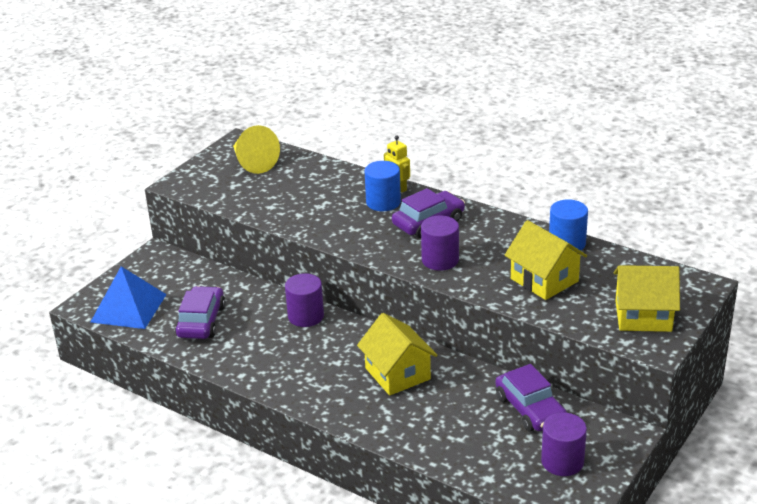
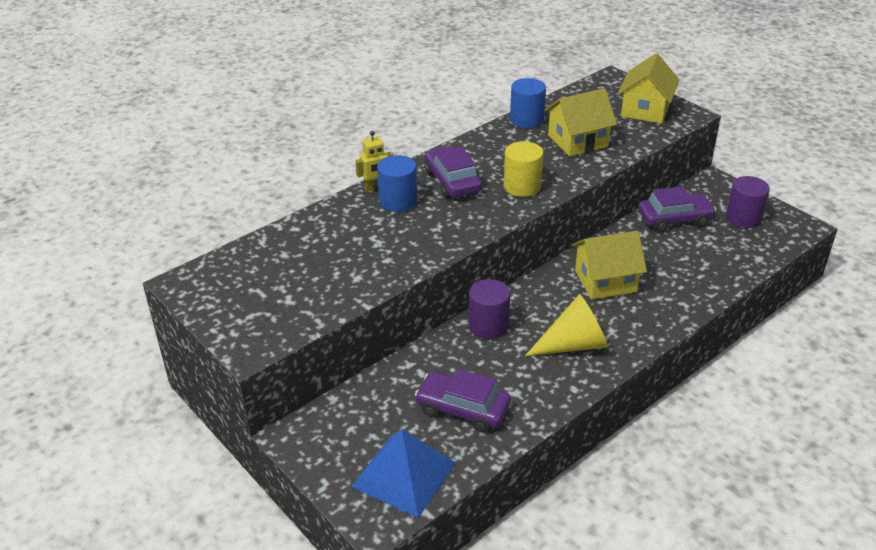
camera: 75 degrees left, 5 degrees up
(253, 162) = (246, 278): yellow cone -> yellow cone (573, 344)
(440, 260) = (522, 186): purple cylinder -> yellow cylinder

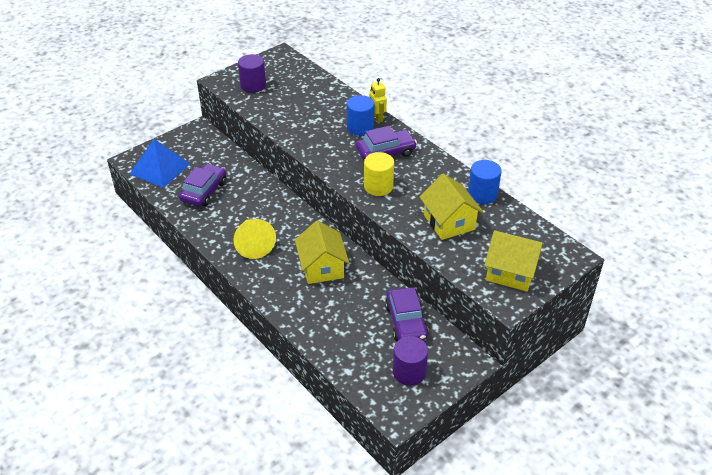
camera: 90 degrees right, 5 degrees up
(488, 325) = (278, 204): purple cylinder -> purple cylinder (253, 85)

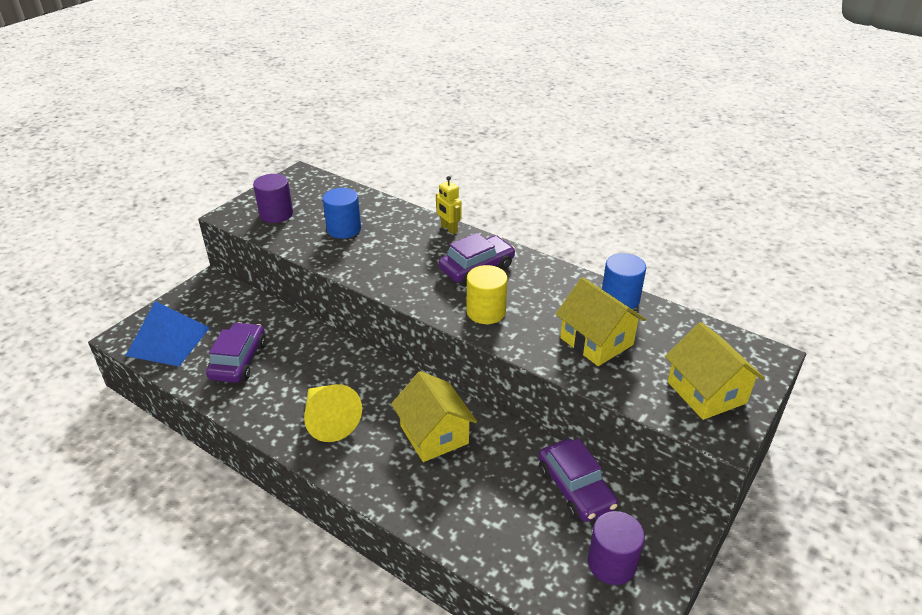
camera: 15 degrees left, 5 degrees down
(360, 128) = (432, 244): blue cylinder -> blue cylinder (344, 229)
(511, 272) = (706, 392): yellow house -> yellow house turned 60 degrees clockwise

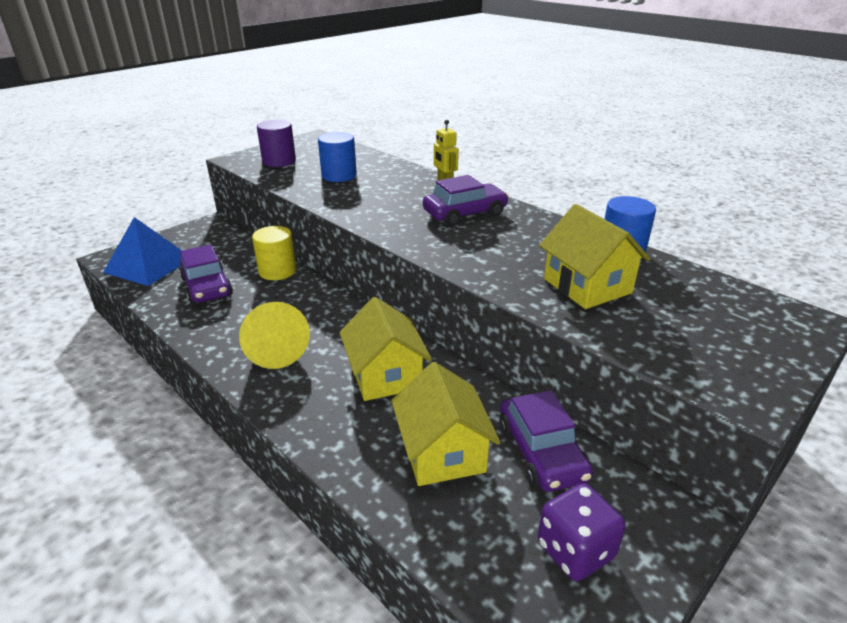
camera: 10 degrees right, 5 degrees down
(238, 360) = (207, 287): purple car -> purple car turned 135 degrees clockwise
(486, 312) = (464, 249): yellow cylinder -> yellow cylinder (277, 271)
(611, 563) = (575, 550): purple cylinder -> purple dice
(706, 392) = (724, 349): yellow house -> yellow house (442, 452)

